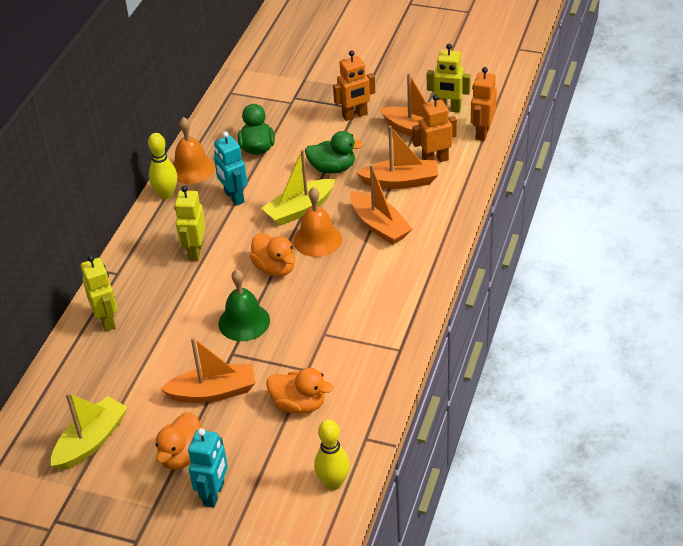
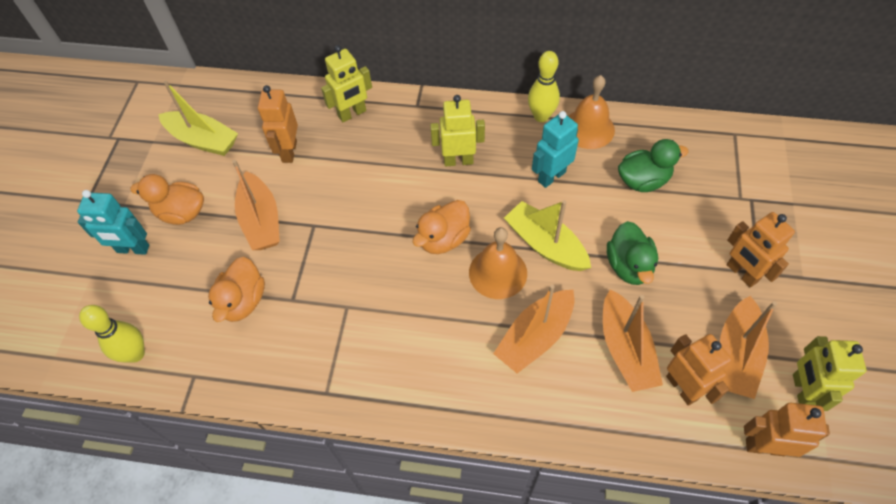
camera: 80 degrees right, 15 degrees up
(136, 370) = (289, 151): none -> orange robot
(244, 322) = (359, 226): green bell -> none

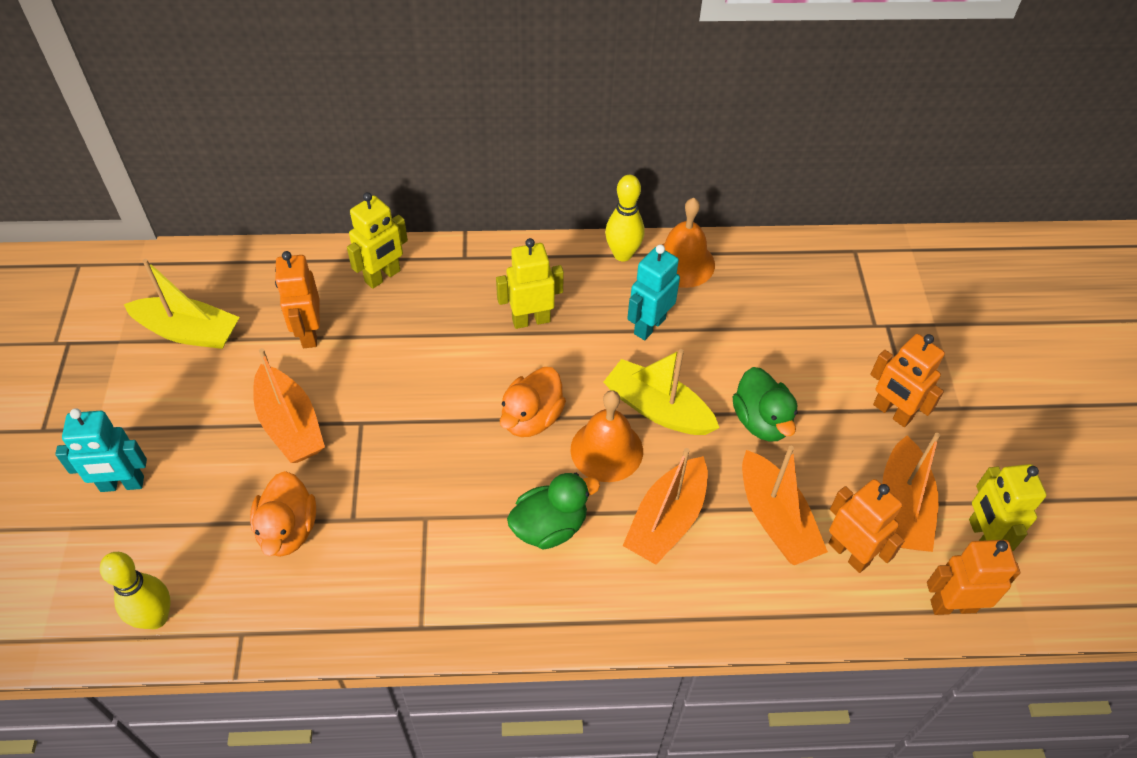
camera: 15 degrees left, 5 degrees down
(182, 213) = (179, 429): orange duck -> none
(643, 181) = (759, 318): green duck -> green duck (549, 526)

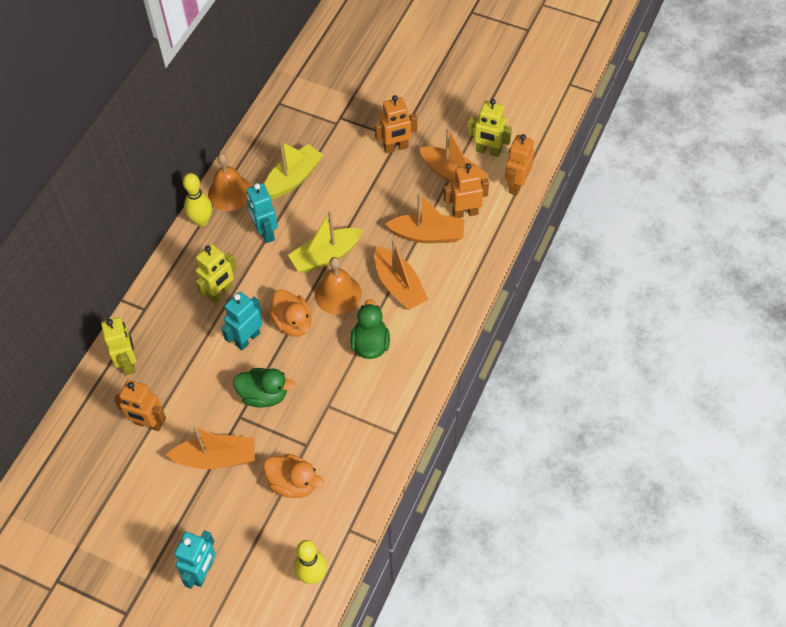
camera: 60 degrees left, 5 degrees up
(188, 332) = (98, 498): yellow boat -> yellow boat (293, 179)
(480, 378) = (247, 339): none -> turquoise robot
(531, 320) = (220, 293): yellow robot -> yellow robot turned 150 degrees counterclockwise
(761, 421) = (364, 210): green duck -> green duck (264, 395)

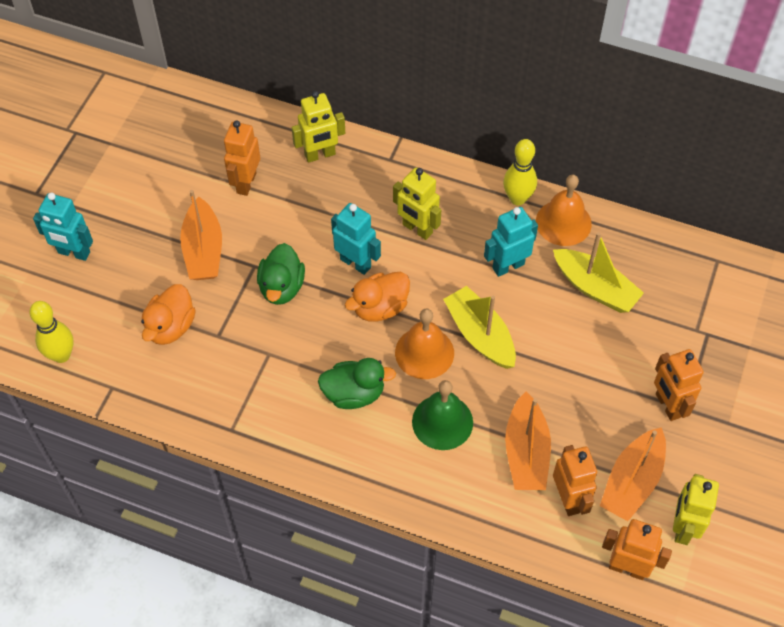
camera: 85 degrees right, 0 degrees up
(399, 286) = (442, 422): orange boat -> green bell

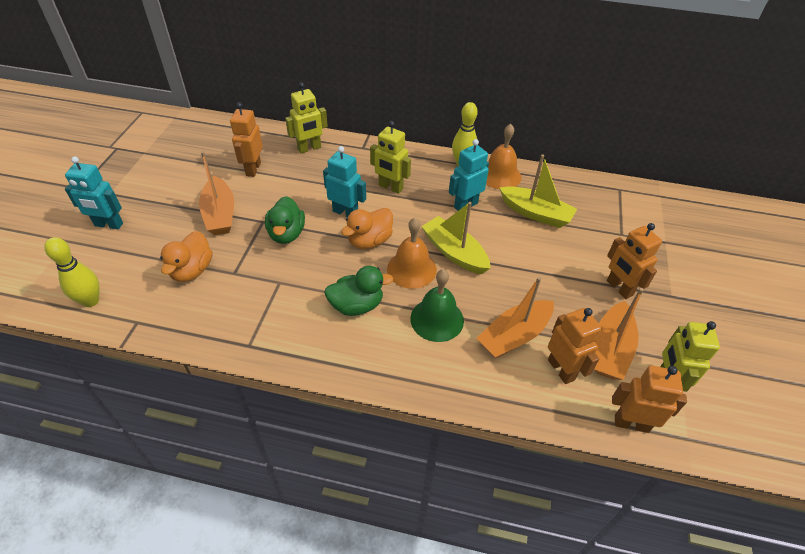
camera: 10 degrees left, 10 degrees down
(526, 452) = (514, 336): orange boat -> orange boat turned 60 degrees clockwise

